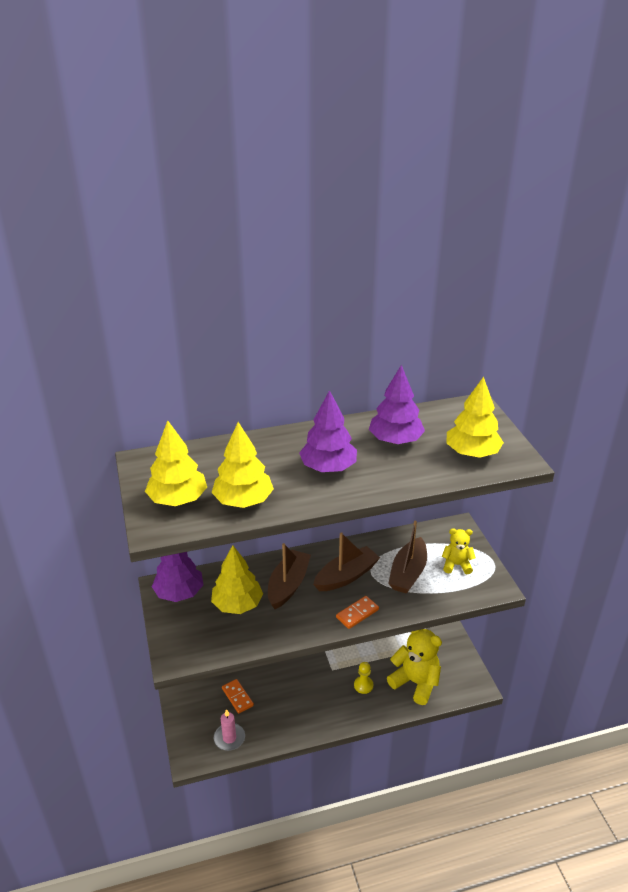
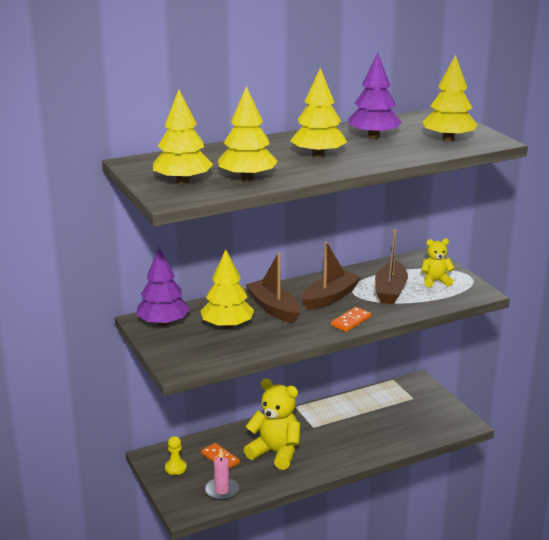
camera: 10 degrees left, 10 degrees down
(288, 585) = (274, 308): brown boat -> brown boat turned 45 degrees counterclockwise
(328, 467) = (318, 155): purple tree -> yellow tree
(363, 685) = (350, 435): yellow pawn -> yellow pawn (175, 468)
(415, 682) = (403, 427): yellow teddy bear -> yellow teddy bear (275, 452)

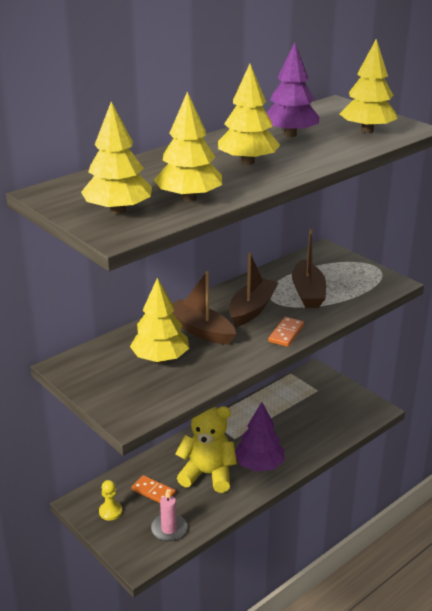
camera: 15 degrees left, 5 degrees up
(163, 323) = (89, 366): purple tree -> purple tree (259, 465)
(435, 281) = (346, 276): yellow teddy bear -> none

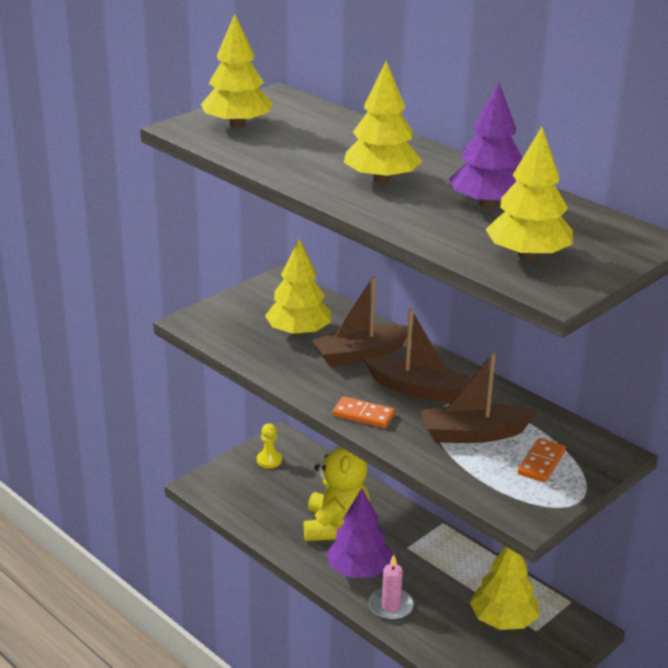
camera: 85 degrees right, 0 degrees up
(153, 491) = (302, 487): orange domino -> orange domino (541, 463)
(169, 529) = (245, 502): pink candle -> pink candle (391, 606)
(189, 198) = (270, 153): yellow tree -> yellow tree (503, 620)
(200, 330) = (360, 354): brown boat -> brown boat turned 150 degrees counterclockwise

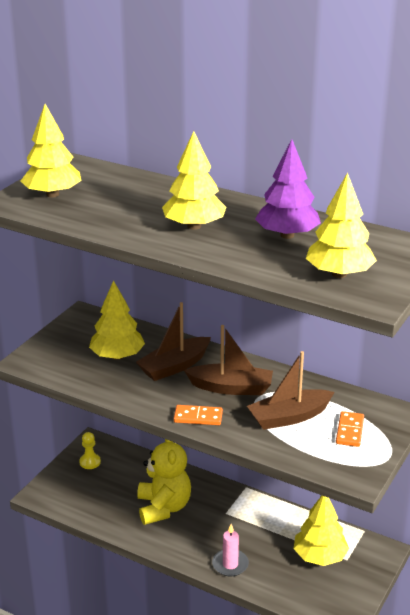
camera: 15 degrees left, 0 degrees up
(359, 570) = (194, 540): purple tree -> none

